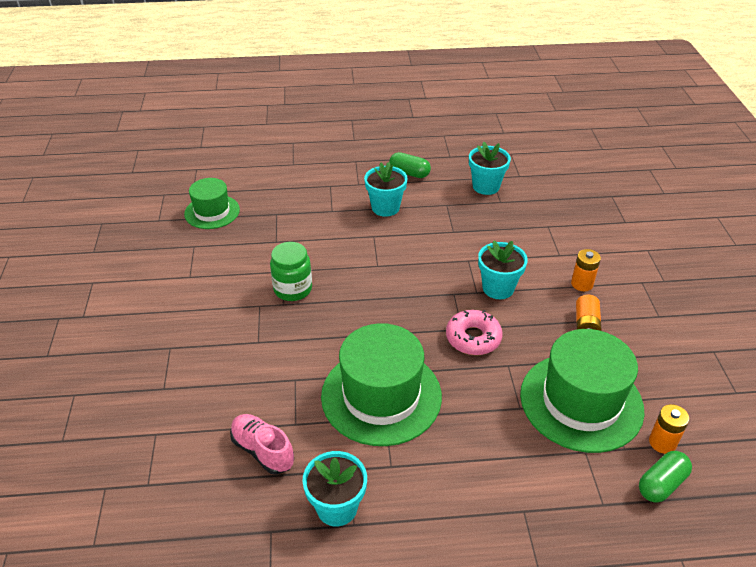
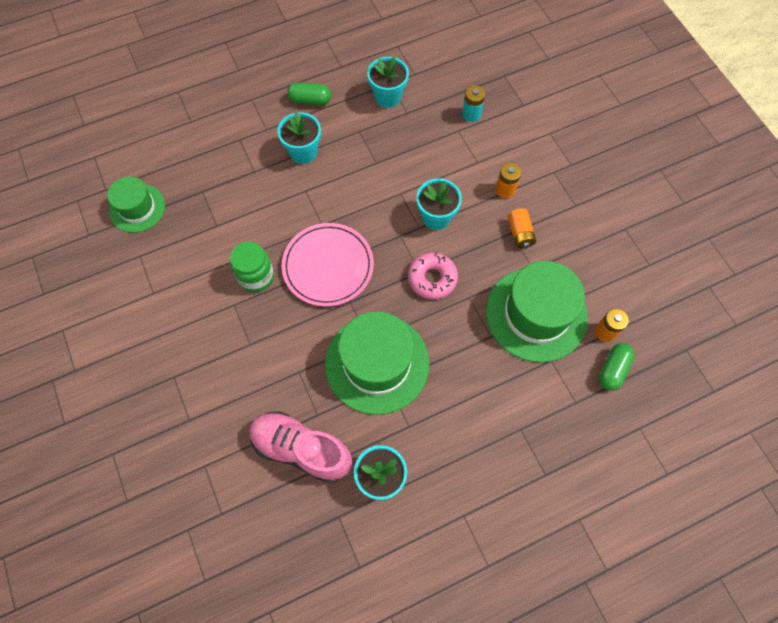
camera: 20 degrees left, 25 degrees up
(263, 450) = (301, 449): pink shoe -> pink shoe, size x1.55
(368, 299) = (328, 266): none -> pink plate
(566, 217) = (471, 114): none -> turquoise battery

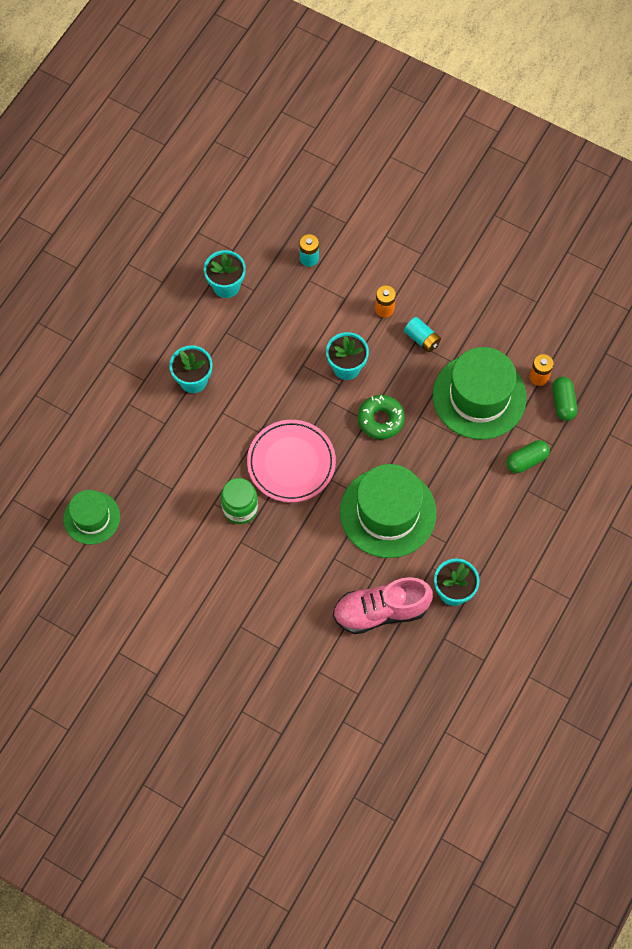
camera: 35 degrees left, 0 degrees up
(310, 100) = (161, 330): green capsule -> green capsule (526, 460)
(432, 279) = (380, 420): pink donut -> green donut
(520, 233) = (422, 339): orange battery -> turquoise battery

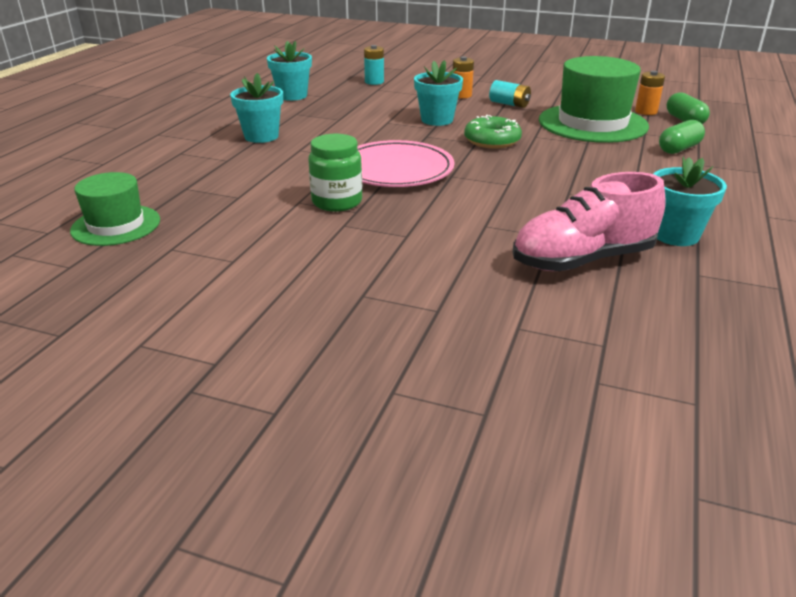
camera: 10 degrees left, 35 degrees down
(388, 512) = (539, 189): green hat -> none

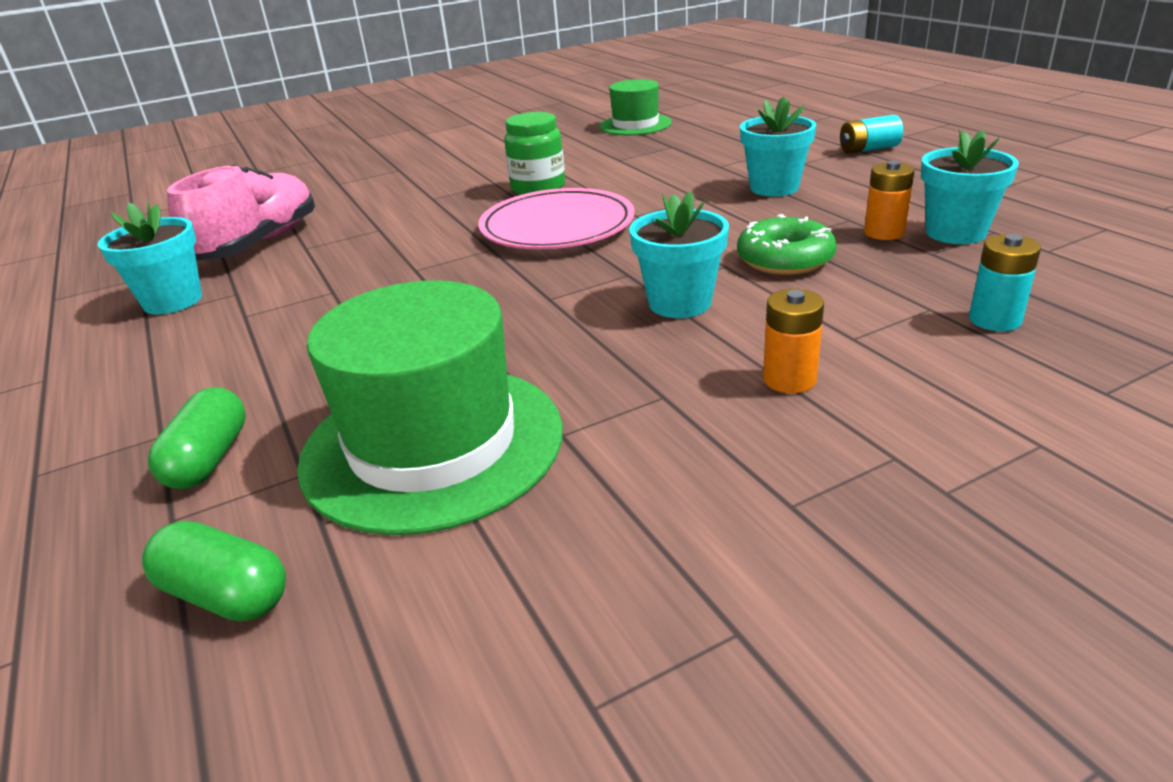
camera: 135 degrees right, 0 degrees up
(492, 141) = (533, 311): green donut -> green donut (785, 259)
(509, 104) = (663, 408): turquoise battery -> turquoise battery (868, 149)
(646, 111) = (351, 577): orange battery -> orange battery (884, 233)

